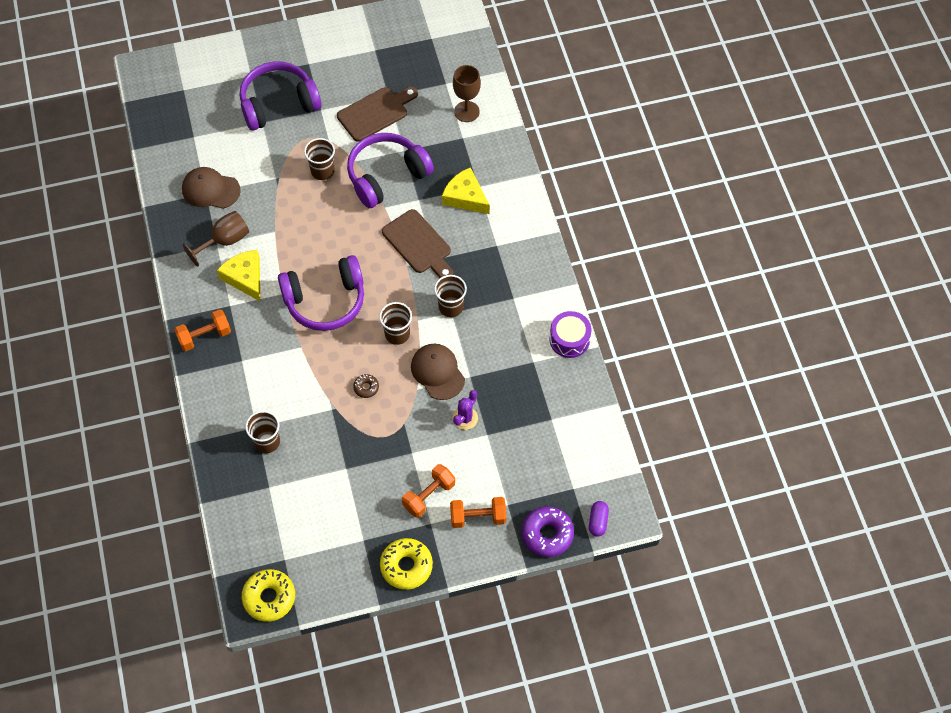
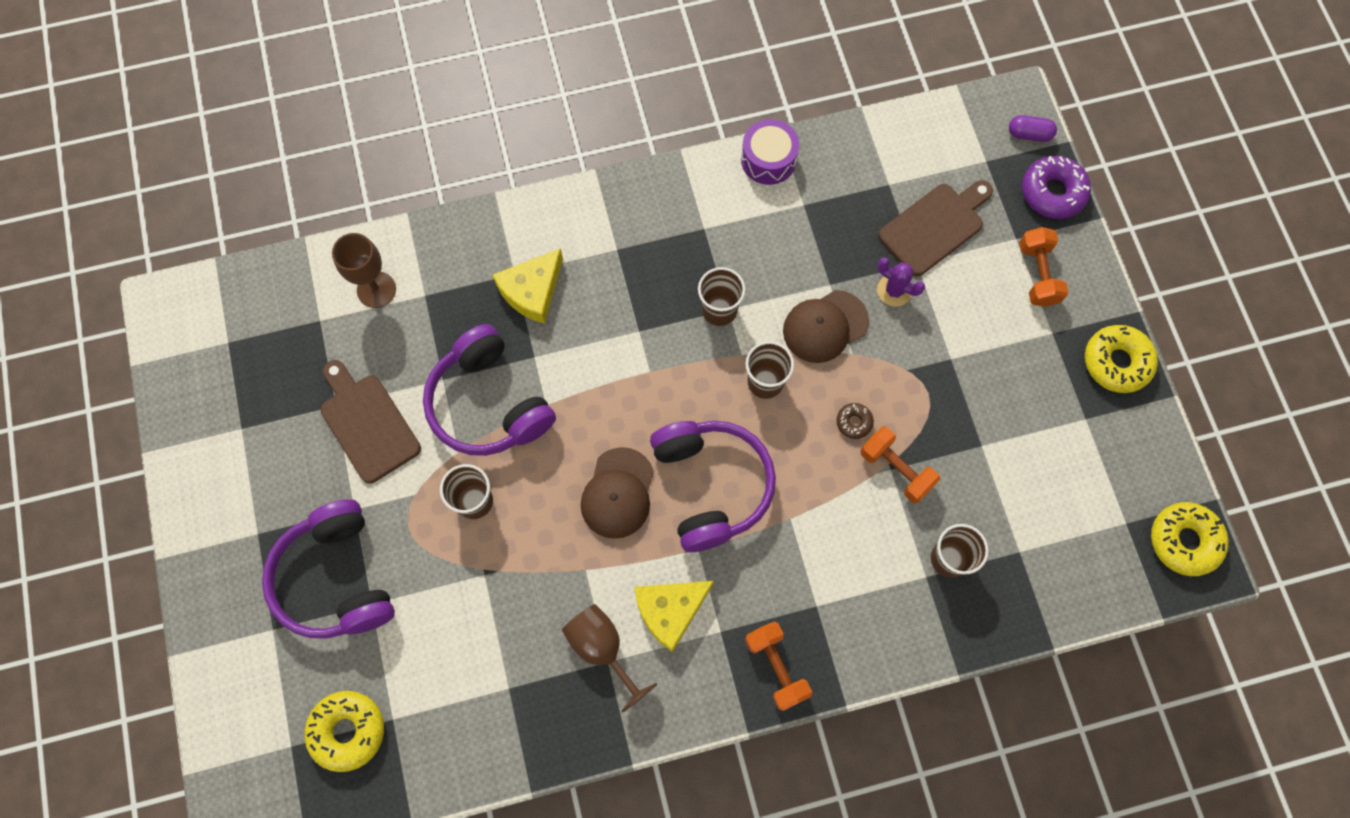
camera: 90 degrees left, 10 degrees up
(189, 115) = (347, 731): none -> yellow donut
(210, 190) = (502, 680): brown cap -> brown cap (618, 493)
(418, 244) = (614, 355): brown cutting board -> brown cutting board (935, 227)
(429, 495) = (1013, 336): orange dumbbell -> orange dumbbell (896, 469)

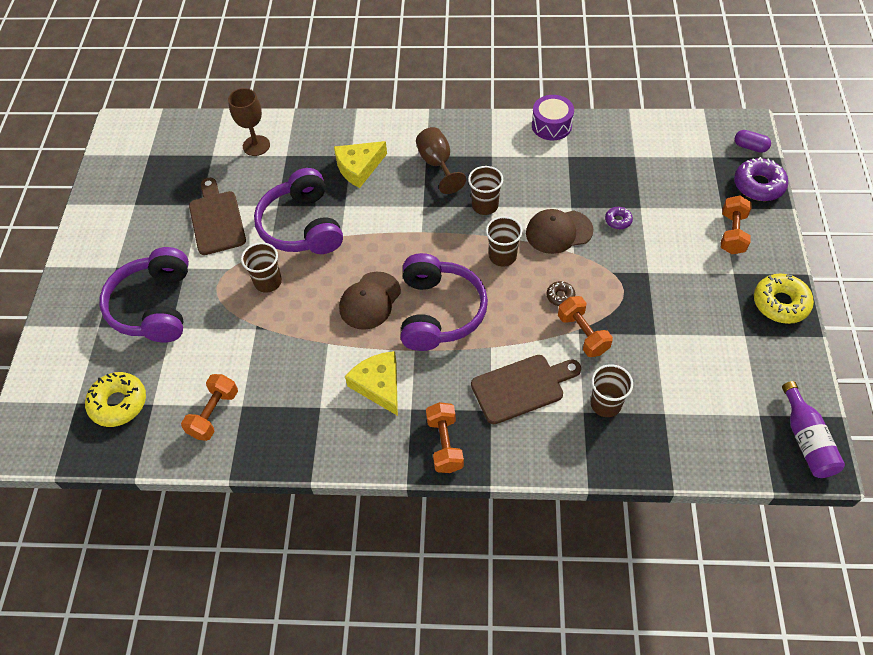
camera: 20 degrees right, 15 degrees down
(477, 709) = (214, 414): none -> orange dumbbell
(602, 649) = (319, 397): brown goblet -> brown goblet (437, 164)
(670, 611) = (379, 385): yellow cheese -> yellow cheese turned 75 degrees clockwise
(894, 290) = (618, 220): purple cactus -> purple donut
(935, 227) = (661, 188): brown cutting board -> brown cutting board (522, 387)
(1184, 541) = (806, 439): yellow donut -> purple bottle

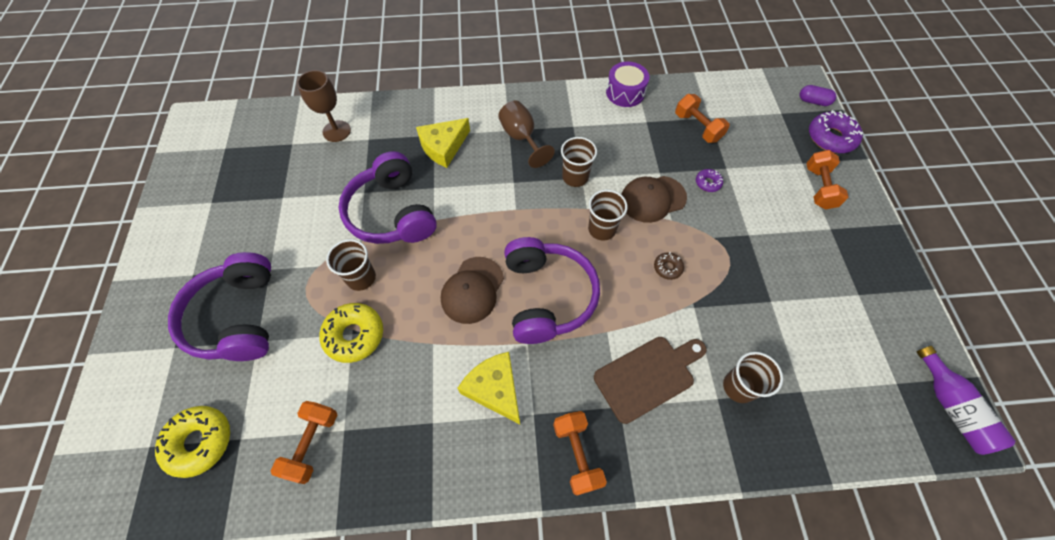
camera: 10 degrees left, 5 degrees up
(217, 219) = (301, 212): brown cutting board -> none
(582, 334) = (698, 308): orange dumbbell -> orange dumbbell (697, 127)
(780, 303) = (884, 257): yellow donut -> yellow donut (354, 335)

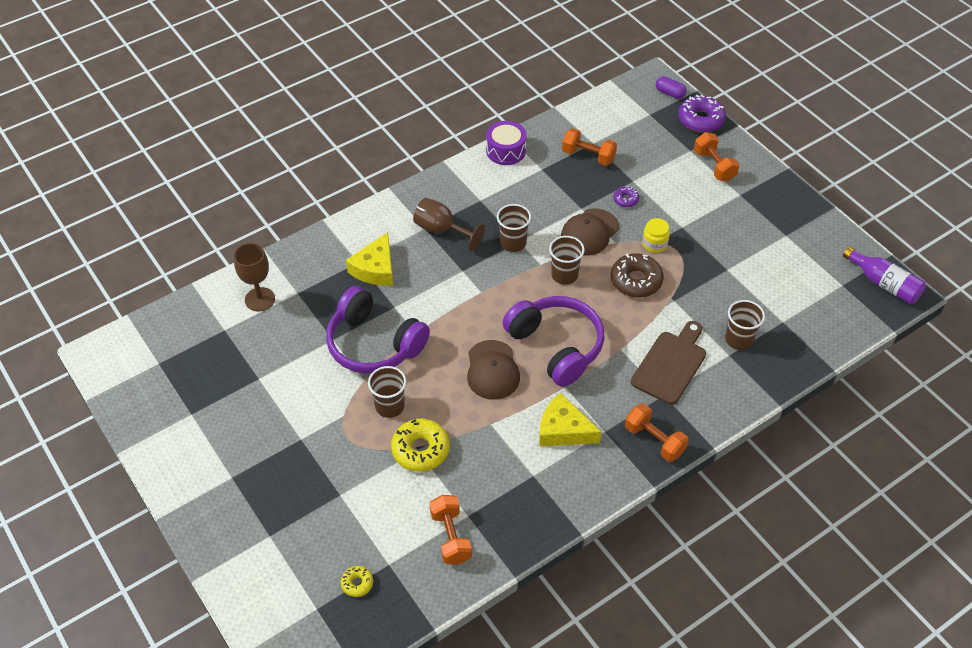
camera: 30 degrees left, 10 degrees down
(199, 442) = (357, 583): yellow donut -> yellow donut, size x0.51
(237, 317) = (306, 487): purple headphones -> none
(667, 268) = (636, 281): brown donut -> brown donut, size x1.94
(710, 239) = (654, 244): none -> yellow jar
(813, 101) = (670, 93): purple capsule -> purple capsule turned 45 degrees clockwise

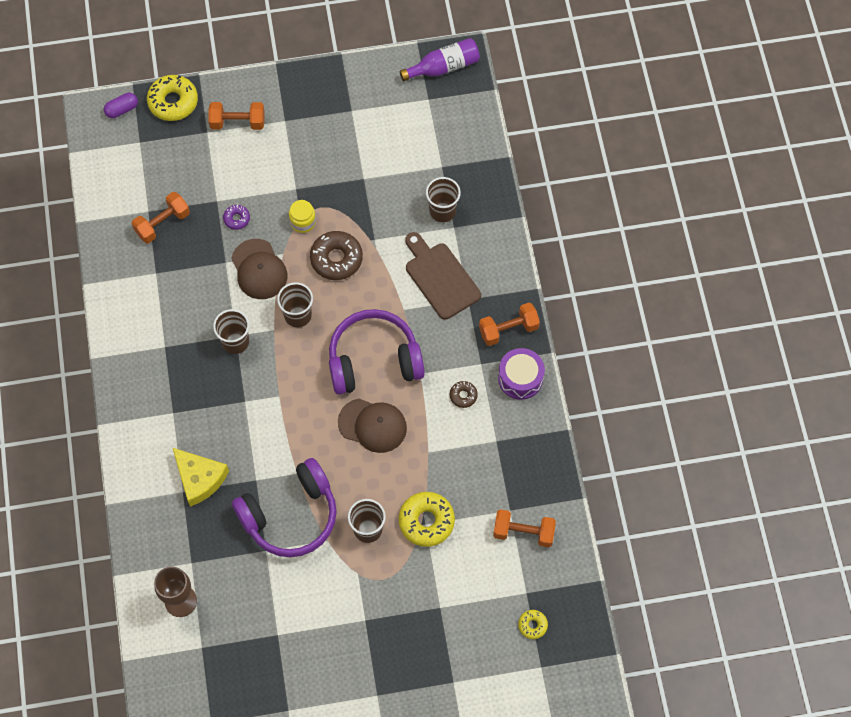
camera: 65 degrees left, 15 degrees up
(442, 230) = (184, 398): brown goblet -> none
(506, 150) = (112, 294): purple drum -> purple drum (520, 378)
(563, 430) = (463, 396): yellow cheese -> brown donut
(700, 120) = (173, 102): purple donut -> yellow donut

